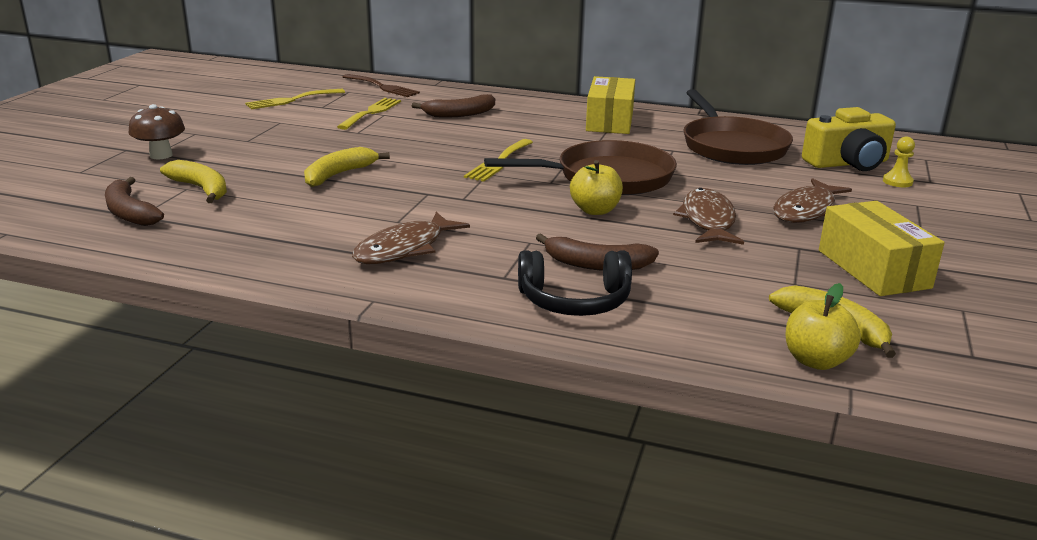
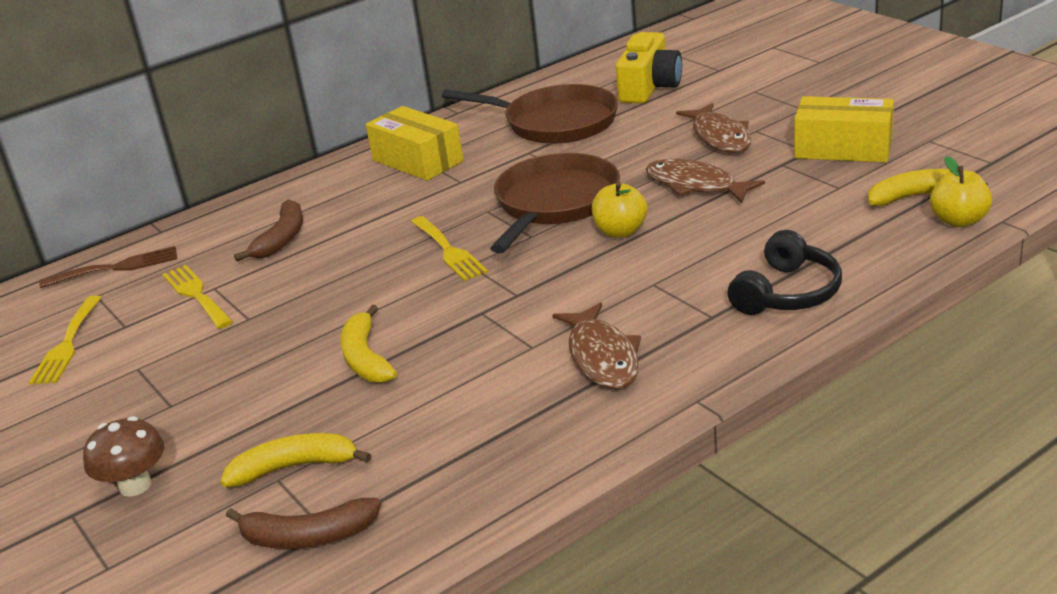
camera: 50 degrees left, 5 degrees up
(596, 265) = (730, 263): brown banana -> none
(897, 182) = (706, 82): yellow pawn -> none

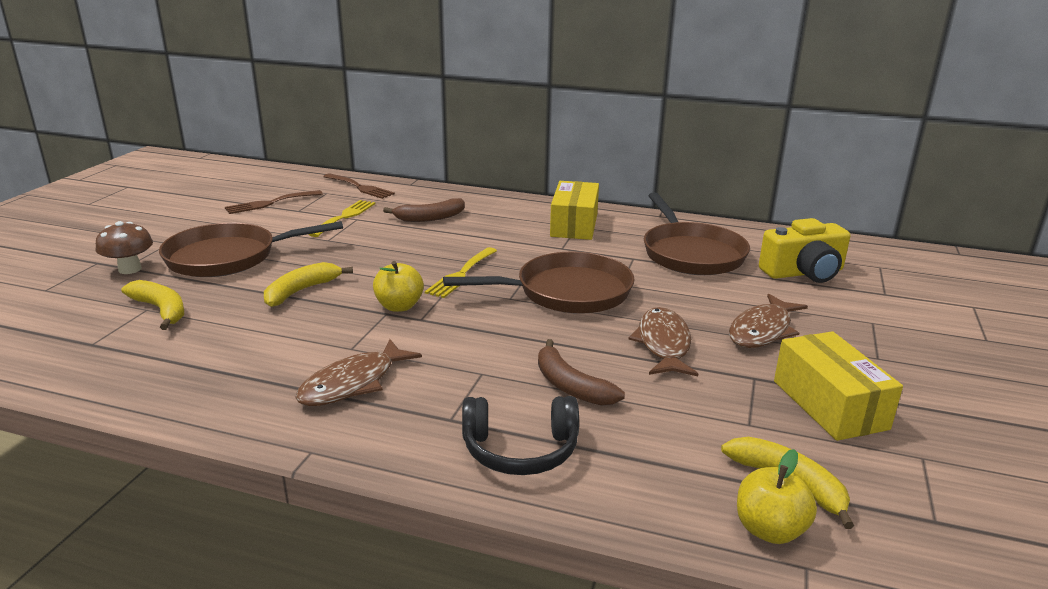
camera: 50 degrees right, 5 degrees down
(67, 344) = (270, 203): yellow fork -> brown fork
(203, 399) = (228, 257): none -> brown pan
(308, 536) = (82, 340): brown banana -> brown banana (570, 386)
(620, 231) = (551, 333): yellow apple -> yellow apple (399, 306)

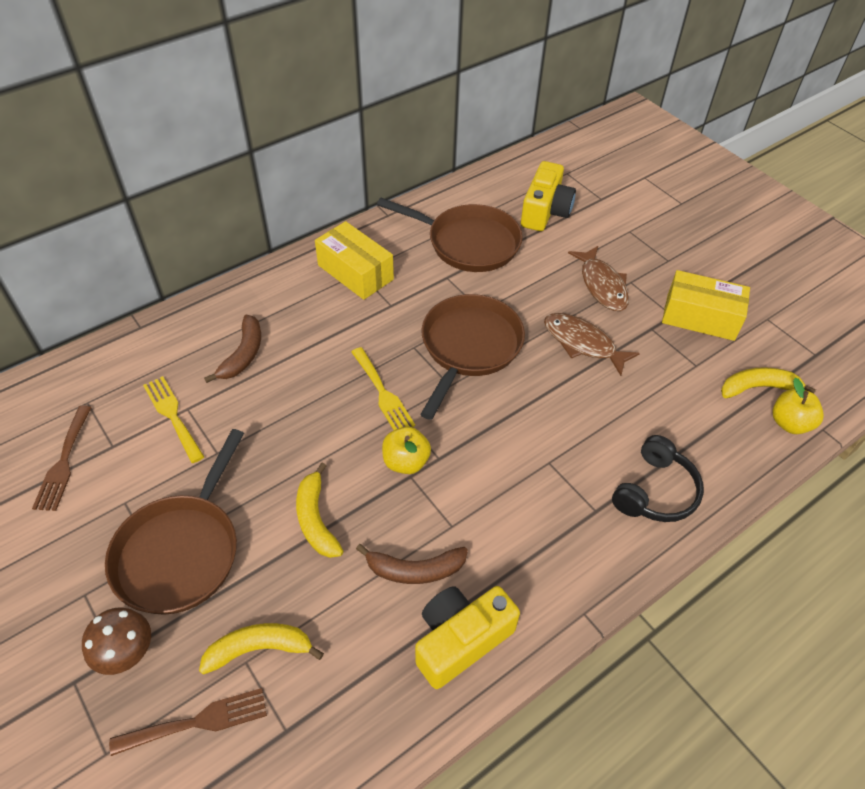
camera: 55 degrees left, 25 degrees up
(227, 391) = (460, 640): none -> yellow camera
(353, 383) = (508, 548): brown fish -> none
(360, 187) = (104, 369): brown fork -> brown fork (197, 722)
(570, 386) = (599, 423): brown banana -> brown banana (415, 570)

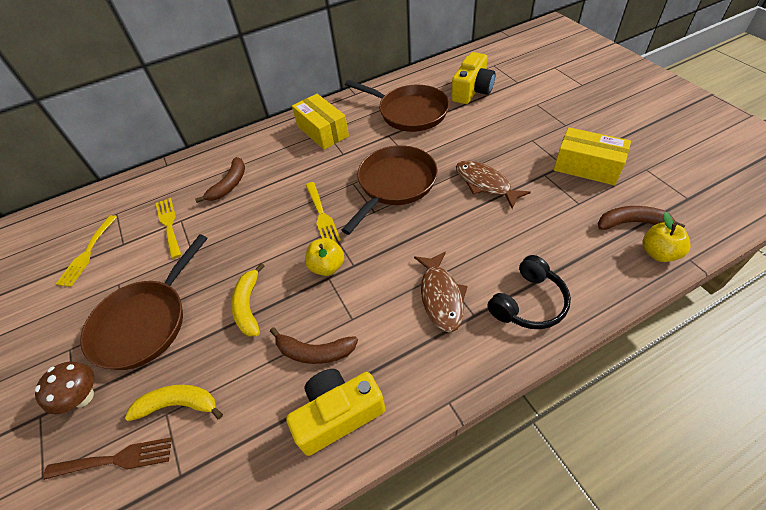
camera: 15 degrees right, 0 degrees up
(63, 462) = (87, 253): brown fork -> yellow fork
(602, 285) = (508, 142): brown fish -> brown fish (441, 296)
(758, 387) = (631, 223): yellow banana -> brown banana

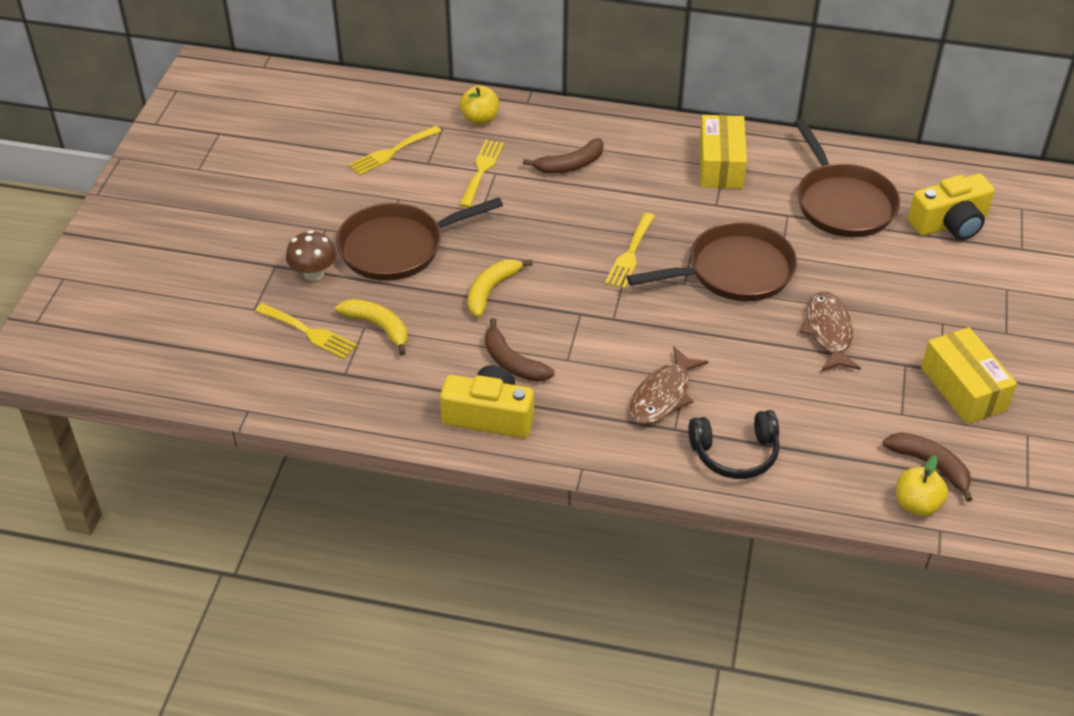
camera: 35 degrees right, 5 degrees down
(116, 459) = (309, 332): brown fork -> yellow fork
(327, 267) = (588, 304): yellow apple -> yellow apple (480, 119)

